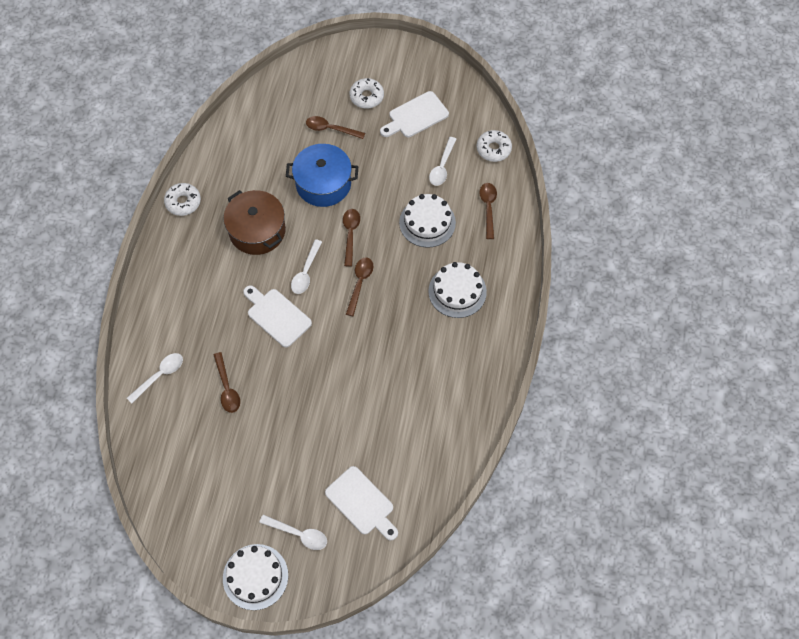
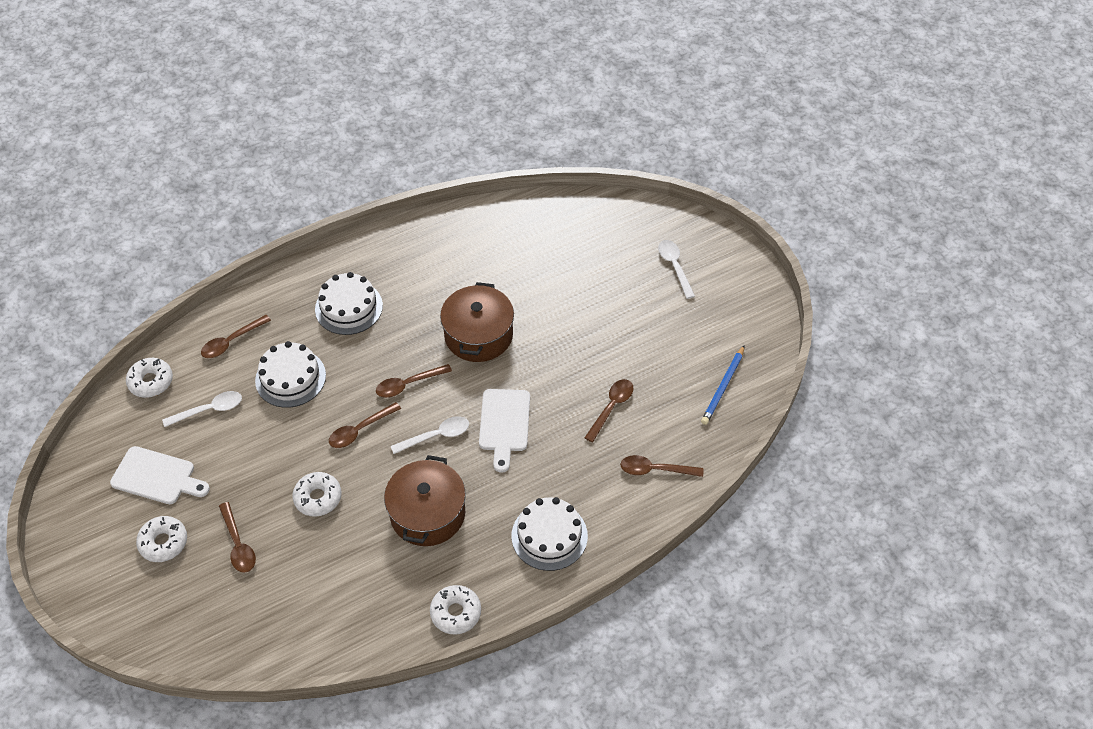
camera: 130 degrees left, 10 degrees down
(160, 375) = (655, 470): white spoon -> brown spoon
(173, 472) = (723, 387): none -> blue pencil
(255, 576) = (735, 269): white cake -> white cake (549, 536)
(323, 184) = (318, 498): blue pot -> white donut
(360, 352) = (478, 335): none -> brown pot
(362, 503) = (607, 245): white cutting board -> none

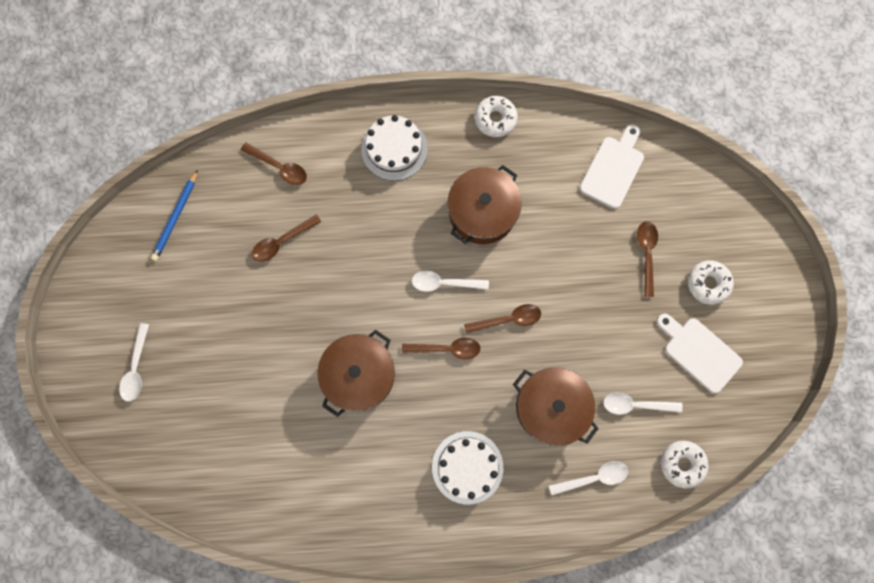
camera: 155 degrees left, 25 degrees up
(231, 341) = (593, 477): brown spoon -> white spoon
(290, 378) = (550, 406): white cake -> brown pot
(318, 498) = (567, 268): white donut -> none
(504, 424) = (381, 267): white cutting board -> white cutting board (613, 169)
(723, 387) = (176, 217): blue pencil -> blue pencil turned 150 degrees clockwise

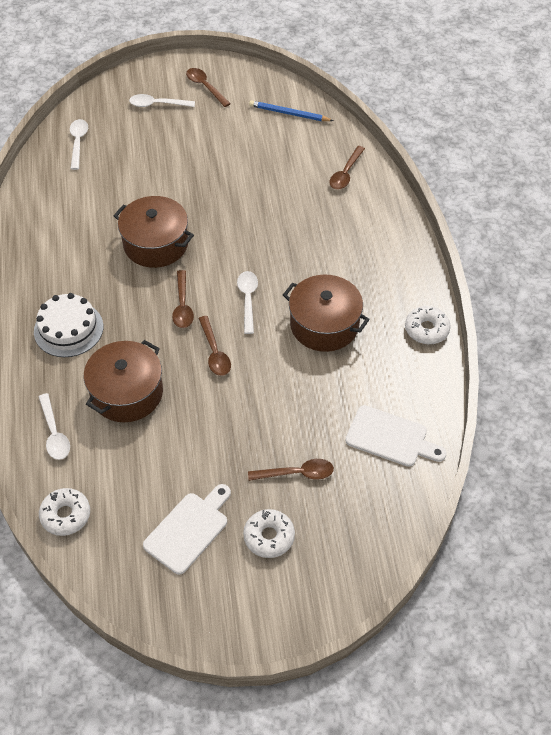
camera: 85 degrees right, 25 degrees down
(282, 241) = (275, 181): brown spoon -> brown spoon (205, 87)
(394, 149) = (378, 252): white cake -> none
(635, 404) = (129, 468): white spoon -> white spoon (78, 143)

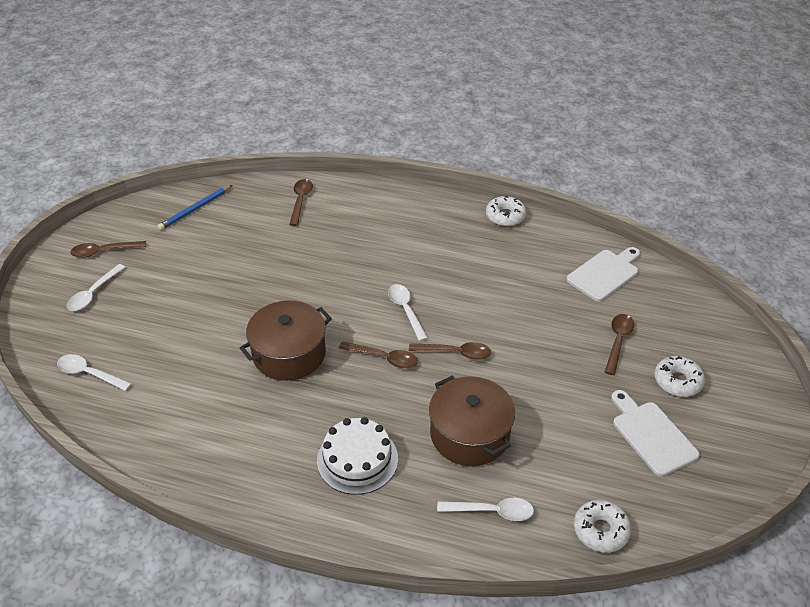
camera: 65 degrees left, 10 degrees down
(248, 299) = (405, 310): white spoon -> white spoon turned 45 degrees clockwise
(324, 325) = (465, 271): brown pot -> none
(345, 173) = (300, 201): brown spoon -> brown spoon turned 135 degrees counterclockwise

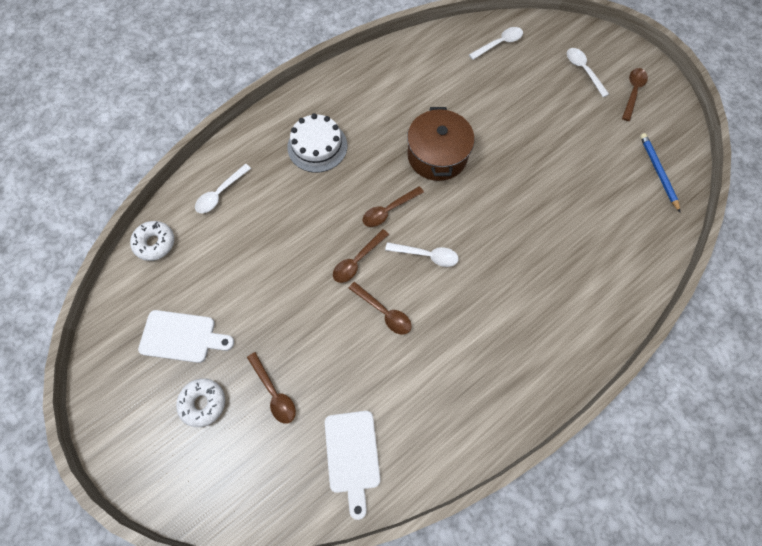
camera: 125 degrees right, 25 degrees up
(300, 201) = (625, 257): brown spoon -> brown spoon (384, 312)
(470, 434) = (282, 220): brown pot -> none
(505, 216) = (492, 427): white donut -> none

